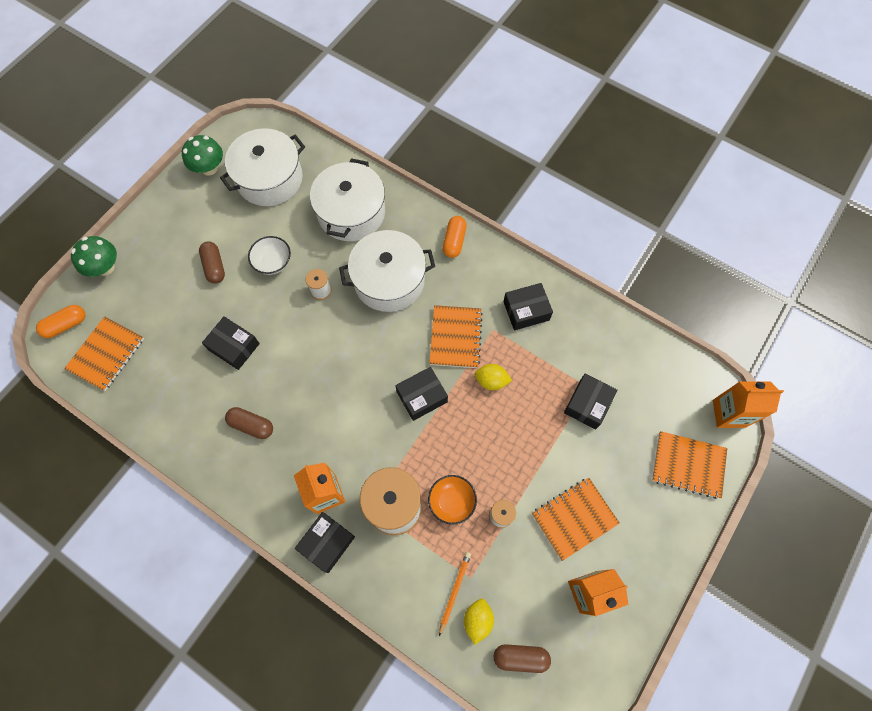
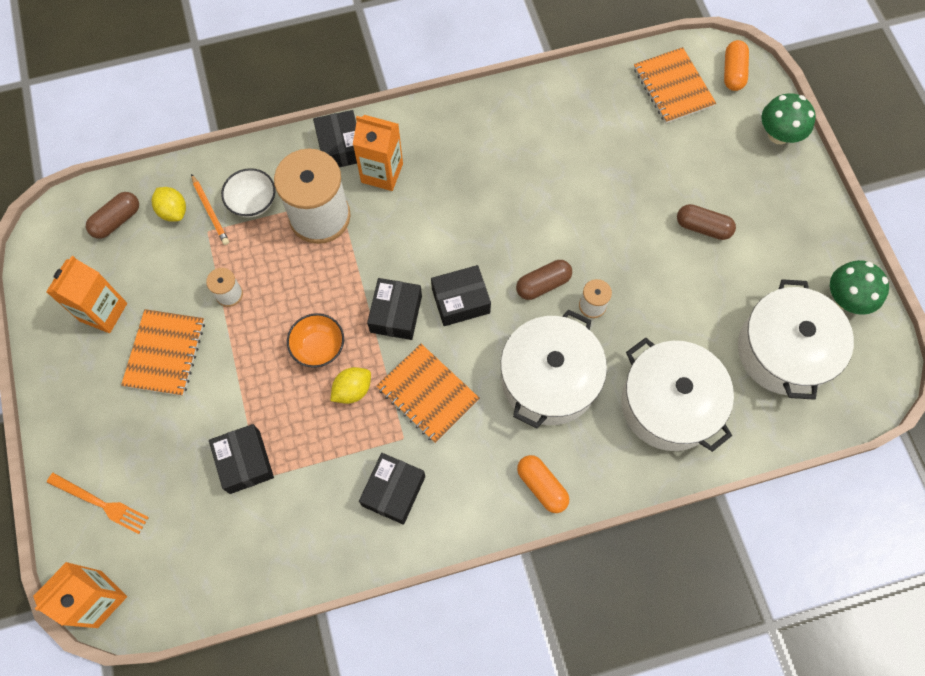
camera: 130 degrees right, 0 degrees up
(234, 347) = (592, 190): black box -> black box (460, 301)
(252, 425) = (498, 156): brown capsule -> brown capsule (543, 284)
(273, 262) = (664, 283): white bowl -> white bowl (253, 202)
(452, 501) = (279, 264): orange bowl -> orange bowl (319, 347)
(688, 465) = (101, 503): orange notebook -> orange fork

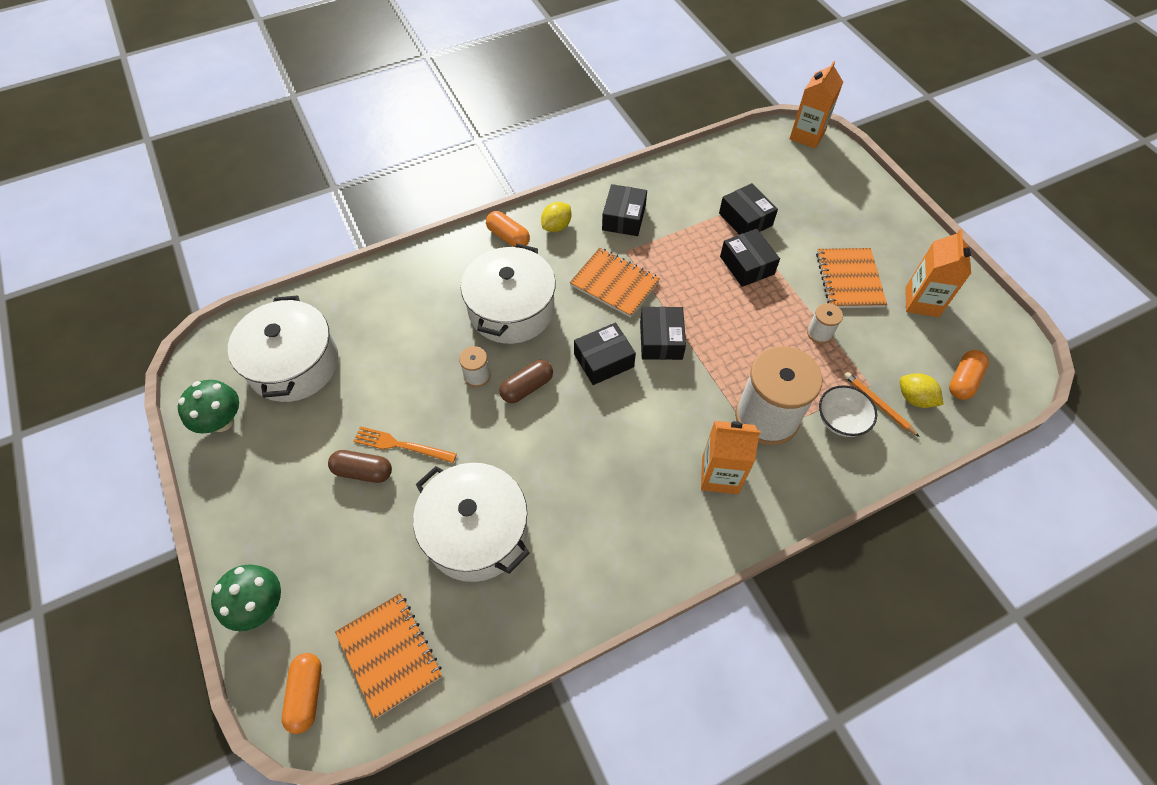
camera: 170 degrees right, 10 degrees down
(101, 503) = (838, 181): orange fork -> orange fork (401, 445)
(117, 220) = (963, 381): brown capsule -> orange capsule
(319, 347) = (720, 303): orange bowl -> none
(340, 147) = (776, 498): black box -> black box (747, 265)
(352, 390) = (679, 277): yellow lemon -> yellow lemon (556, 226)
(669, 404) = (404, 307): white pot -> white pot (476, 532)

